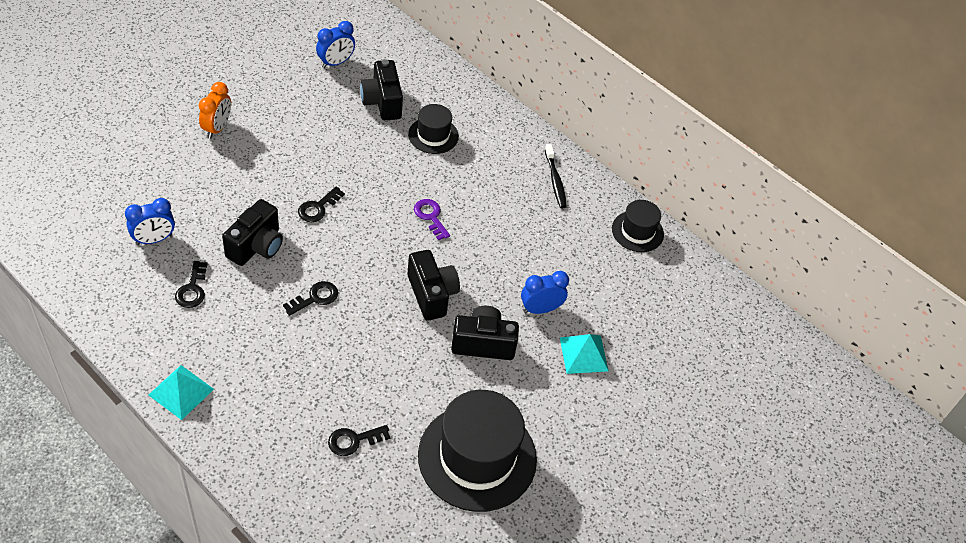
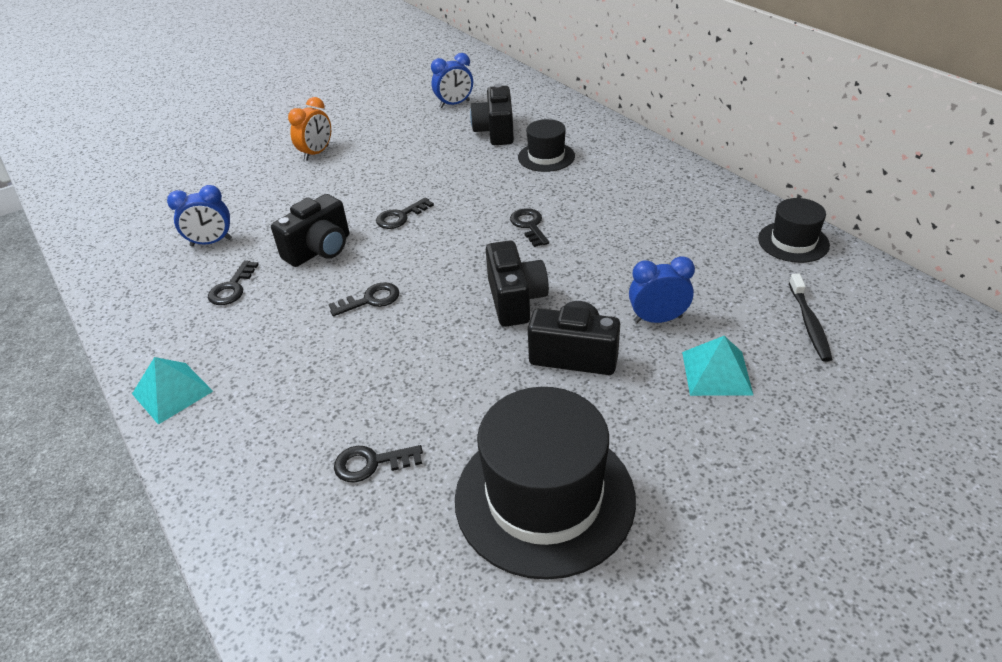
camera: 20 degrees right, 10 degrees down
(430, 217) = (529, 225): purple key -> black key
(555, 180) = (686, 194): black toothbrush -> black toothbrush (809, 323)

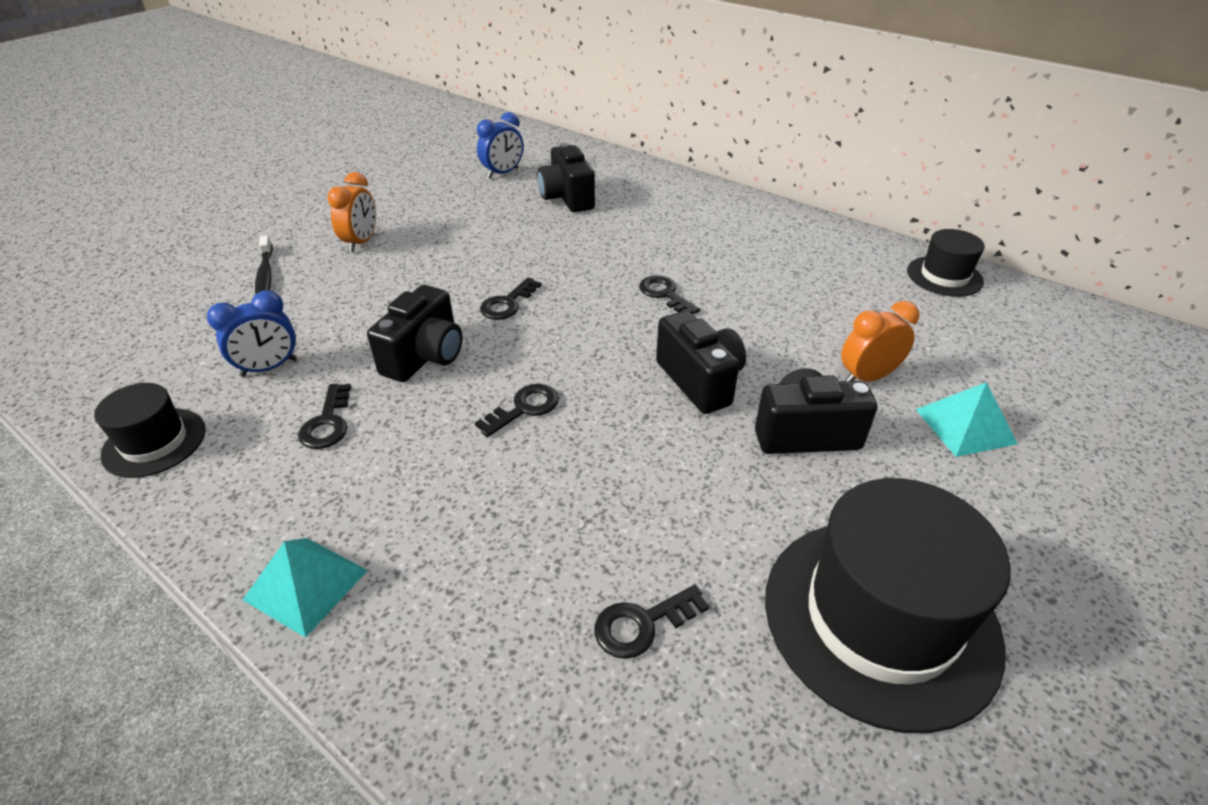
camera: 20 degrees left, 0 degrees up
(546, 157) = (639, 219): black hat -> black hat (154, 442)
(658, 319) = (867, 377): blue clock -> orange clock
(809, 323) = (1016, 356): black toothbrush -> black toothbrush (265, 275)

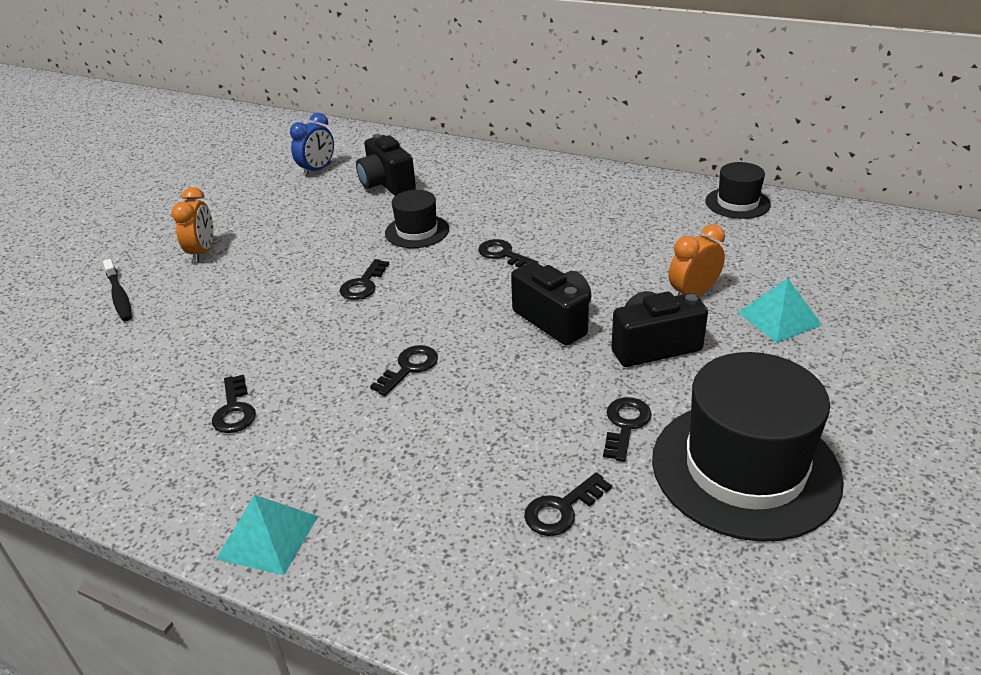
camera: 10 degrees left, 5 degrees down
(154, 442) = (76, 454): black hat -> black hat (417, 231)
(269, 368) = (159, 375): blue clock -> none
(425, 356) = (303, 341): black camera -> none
(747, 528) = (625, 425): none -> black key

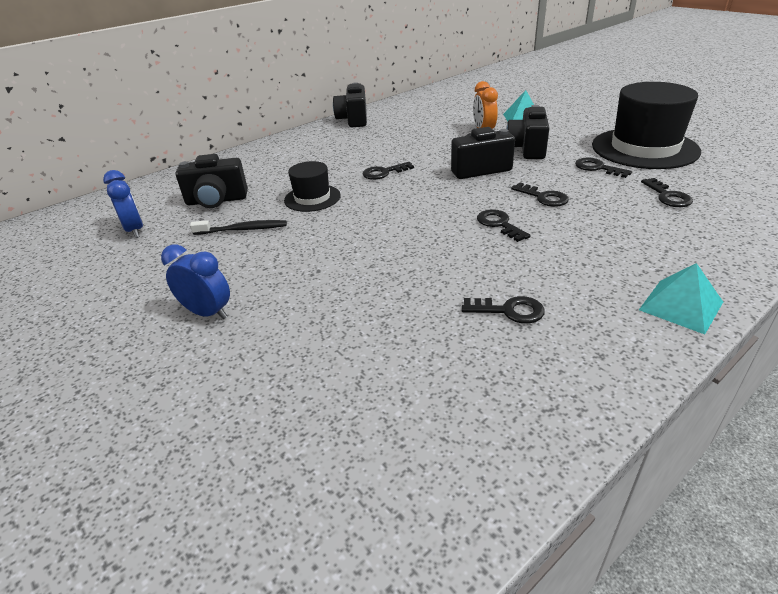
camera: 65 degrees left, 0 degrees up
(119, 296) = (233, 383): black toothbrush -> black toothbrush (242, 229)
(202, 252) = (207, 313): orange clock -> blue clock
(363, 284) = (368, 229): black key -> black key (543, 197)
(651, 186) = (353, 120): none -> black camera
(737, 203) = (401, 105): black hat -> none

